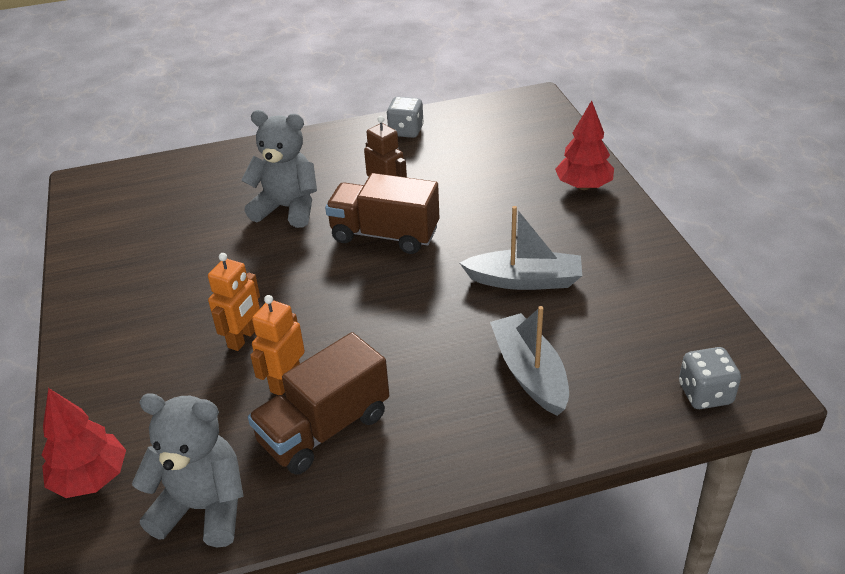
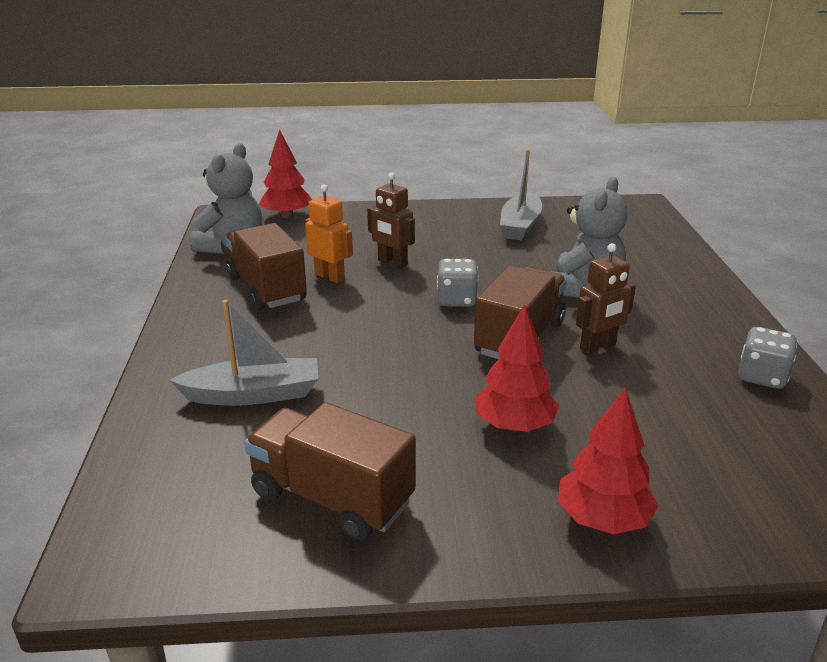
camera: 100 degrees right, 10 degrees down
(243, 338) = (392, 262): orange robot -> brown robot
(507, 226) = (514, 425): none -> red tree
(525, 280) = (399, 418): grey boat -> grey boat (520, 225)
(628, 295) = (331, 498): none -> brown truck
(705, 394) = (130, 512): grey dice -> grey dice (456, 300)

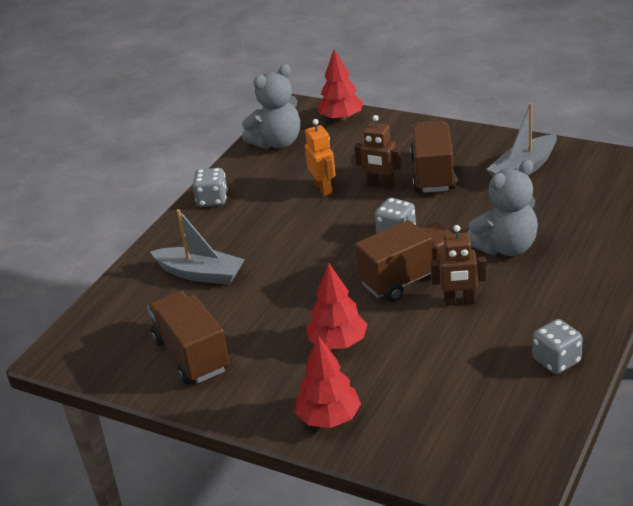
camera: 35 degrees right, 5 degrees up
(198, 313) = (212, 200): none -> grey dice
(266, 289) = (271, 189): brown truck -> brown truck (433, 173)
(392, 262) = (381, 185): brown robot -> brown robot turned 45 degrees counterclockwise

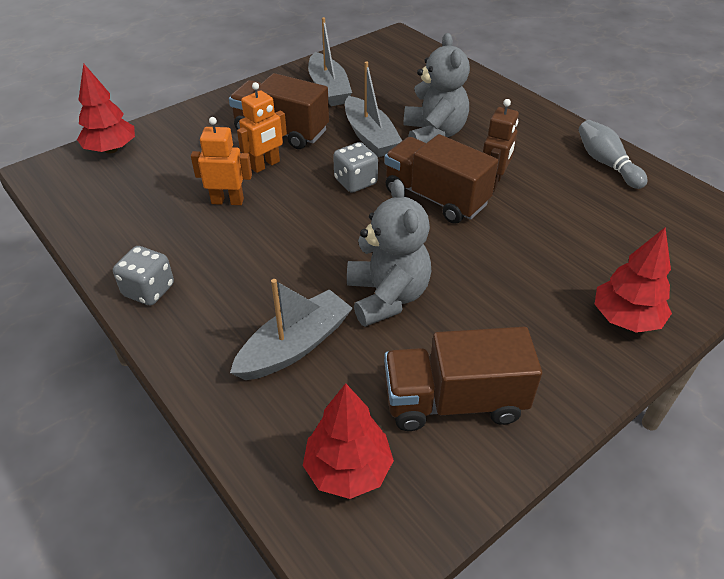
camera: 70 degrees left, 10 degrees up
(277, 142) = (95, 204): grey teddy bear -> grey teddy bear (387, 297)
(338, 343) = (507, 275): red tree -> red tree (348, 469)
(381, 185) = (265, 165): brown robot -> orange robot
(409, 278) = (435, 198): brown truck -> brown truck turned 45 degrees counterclockwise
(468, 217) = (370, 136): none -> grey boat
(556, 361) = (606, 163): grey dice -> grey bowling pin

